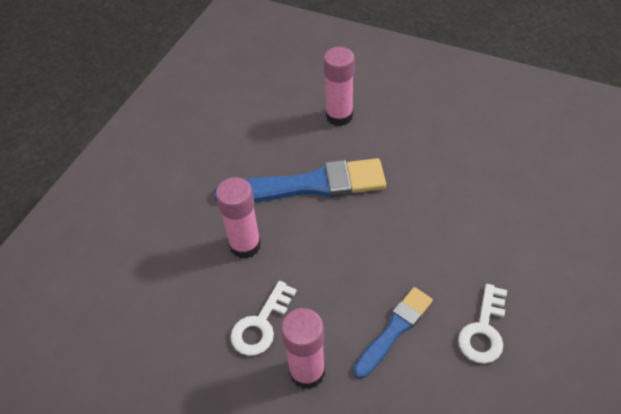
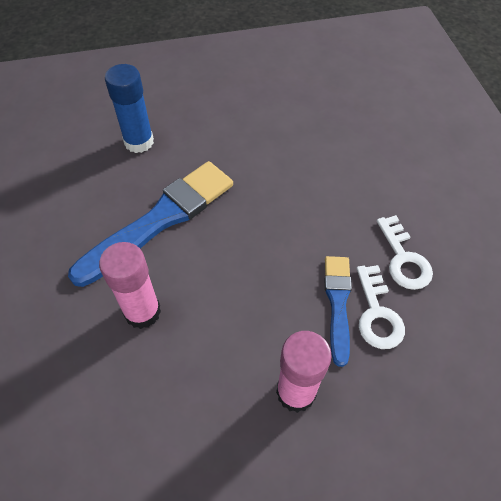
camera: 40 degrees left, 5 degrees up
(261, 324) = (219, 378): white key -> white key (377, 313)
(339, 116) = (139, 142): pink glue stick -> blue glue stick

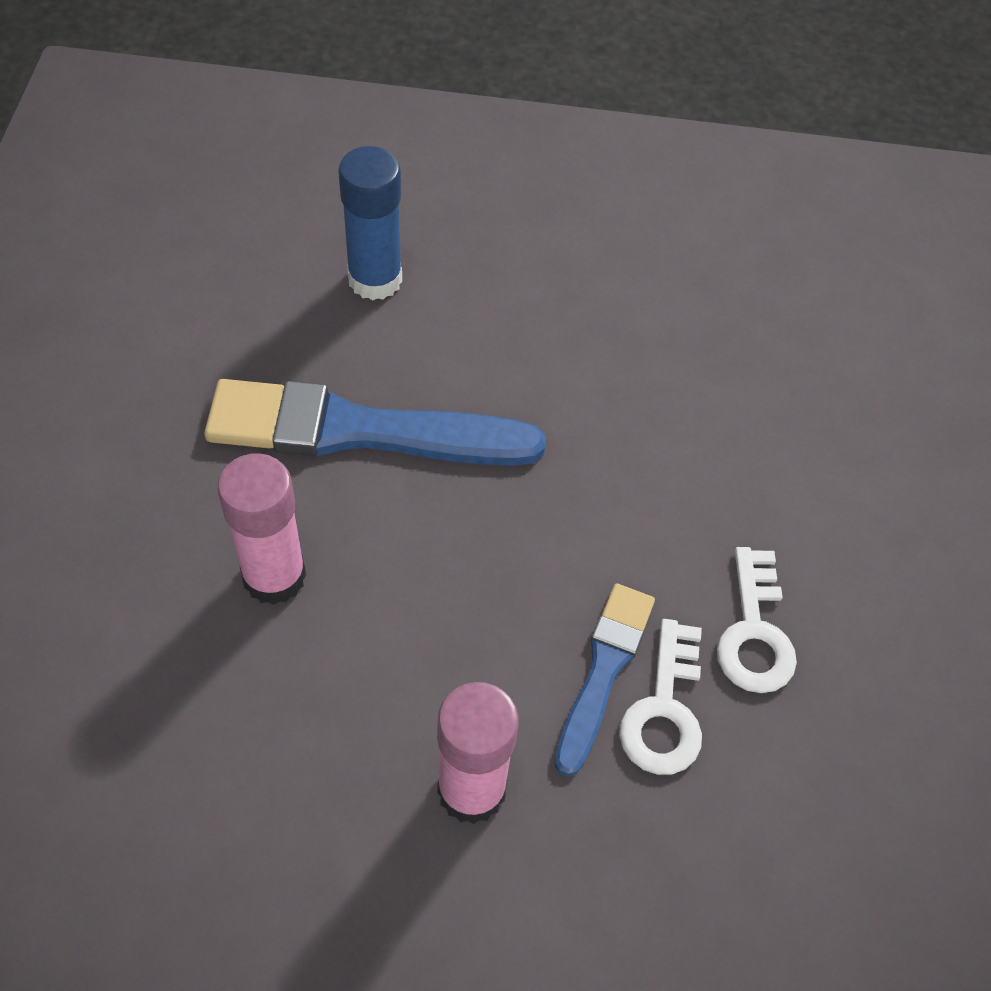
camera: 15 degrees right, 0 degrees up
(160, 220) = (360, 430): blue brush -> blue brush turned 150 degrees counterclockwise

